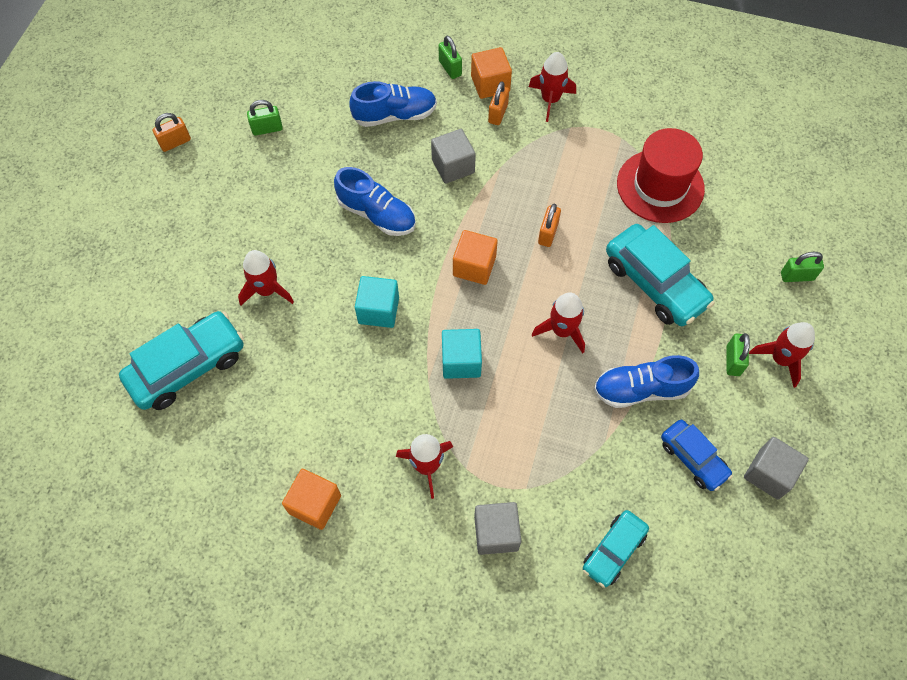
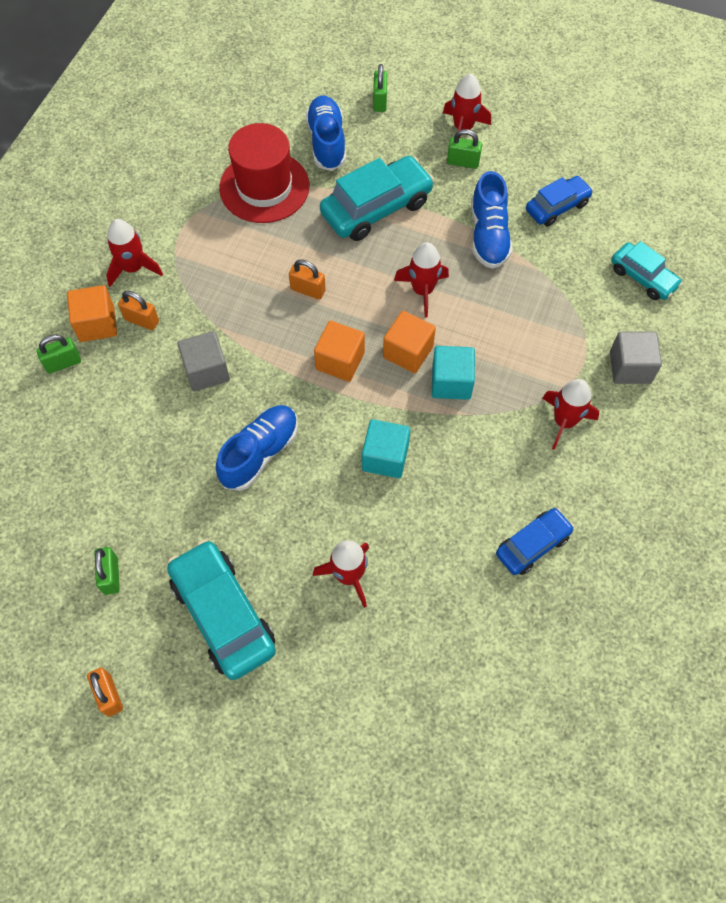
camera: 85 degrees left, 0 degrees up
(187, 367) = (443, 666): turquoise car -> turquoise car (223, 614)
(296, 438) = (532, 545): none -> blue car
(315, 504) = (605, 528): orange cube -> orange cube (408, 352)
(395, 115) = (121, 426): blue shoe -> blue shoe (327, 142)
(769, 474) = (571, 156): grey cube -> none

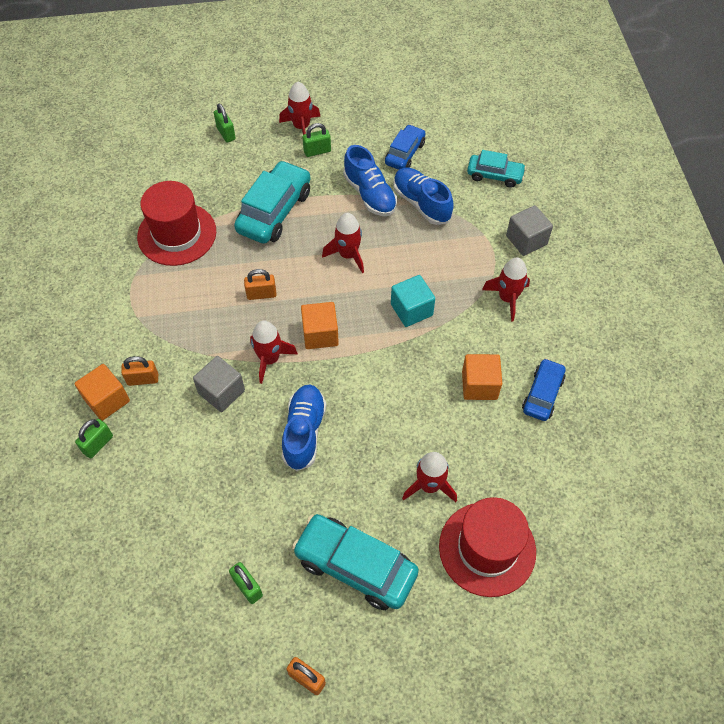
camera: 30 degrees left, 5 degrees down
(133, 268) = (109, 343): red rocket -> red rocket (269, 359)
(327, 142) = (204, 180): blue shoe -> blue shoe (421, 203)
(364, 672) = (487, 548): none -> red hat
(385, 457) = (399, 387): turquoise cube -> none
(408, 352) = (366, 303): orange cube -> orange cube (479, 385)

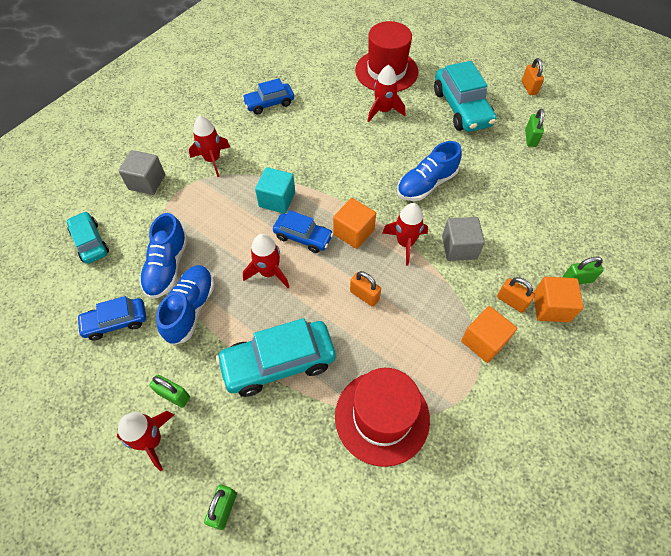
camera: 135 degrees left, 0 degrees up
(354, 298) = (303, 237): none -> blue car
(479, 385) = (295, 131): orange cube -> orange cube (483, 341)

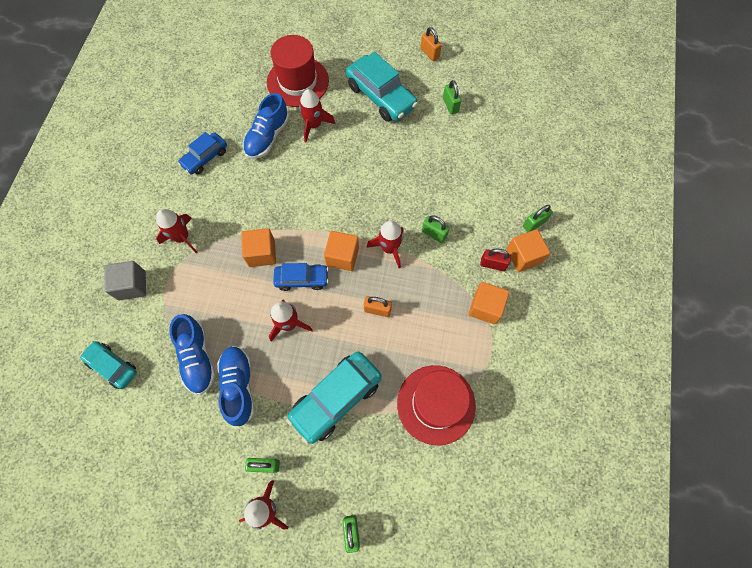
camera: 25 degrees left, 10 degrees up
(116, 322) = (180, 428): blue car -> none
(277, 200) = (262, 253): turquoise cube -> orange cube
(426, 184) = (383, 185): blue shoe -> blue shoe (267, 137)
(459, 247) = (434, 234): grey cube -> green padlock
(511, 301) = (493, 264): orange padlock -> red padlock

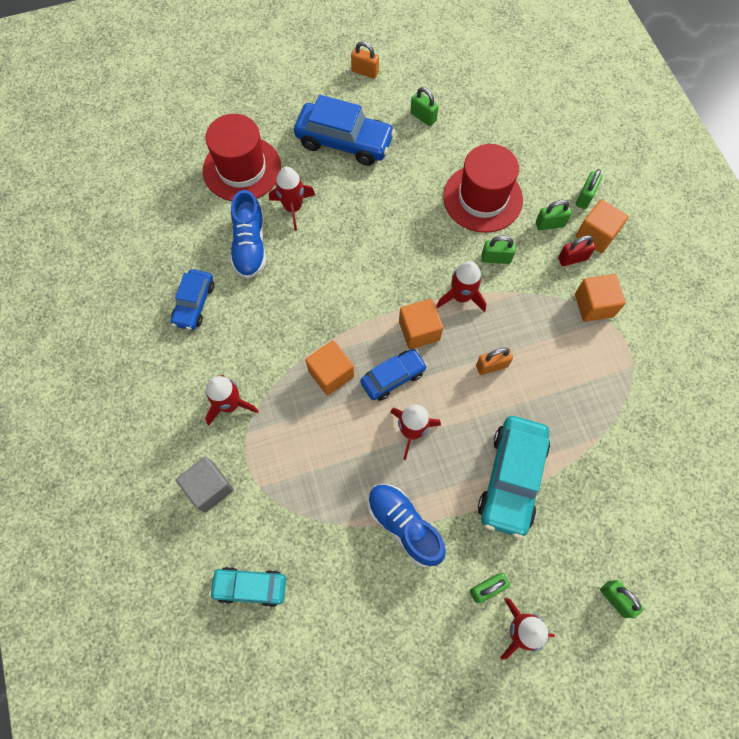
camera: 30 degrees left, 0 degrees up
(197, 358) = (339, 522): blue shoe -> none
(381, 96) = (344, 142): turquoise car -> blue car
(436, 404) = (611, 426): red hat -> red hat (482, 198)
(492, 230) = (550, 224): none -> green padlock

